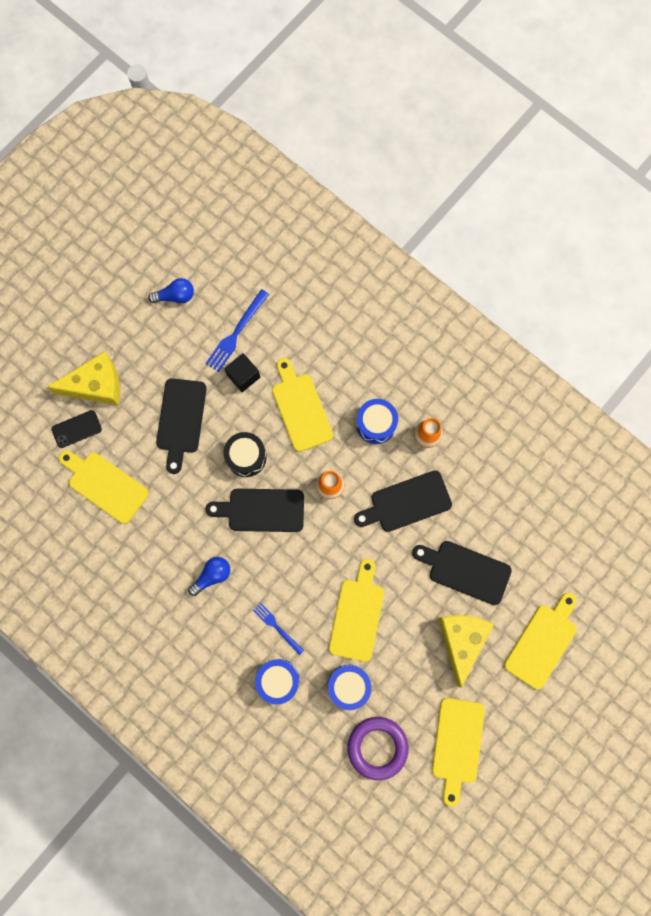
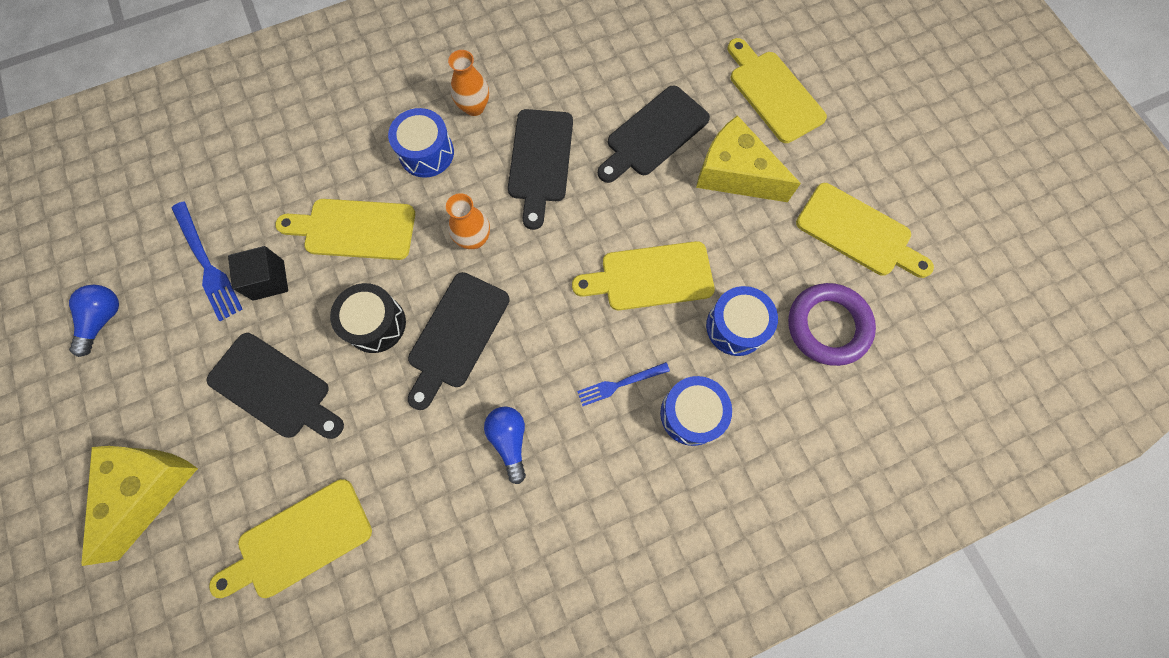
camera: 65 degrees left, 5 degrees down
(76, 429) = (192, 548): black phone -> none
(357, 615) = (650, 277): yellow cutting board -> yellow cutting board turned 45 degrees counterclockwise

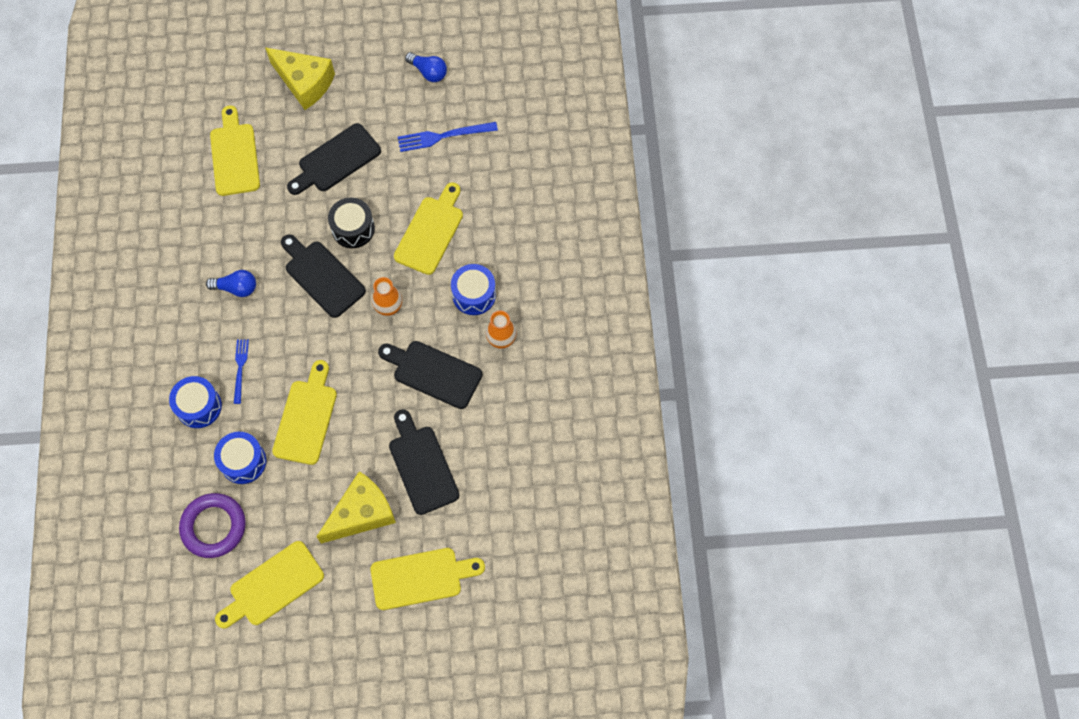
camera: 110 degrees right, 5 degrees down
(268, 280) = (415, 171): black cube -> none

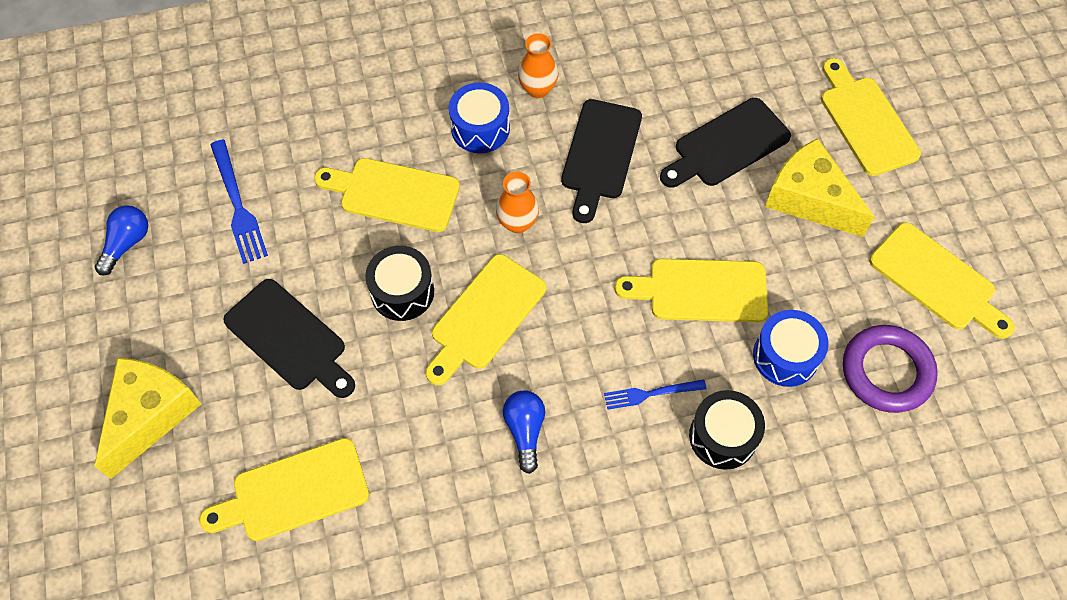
camera: 100 degrees left, 5 degrees down
(199, 406) = (723, 436): blue drum -> black drum
(322, 276) = (485, 316): black cutting board -> yellow cutting board

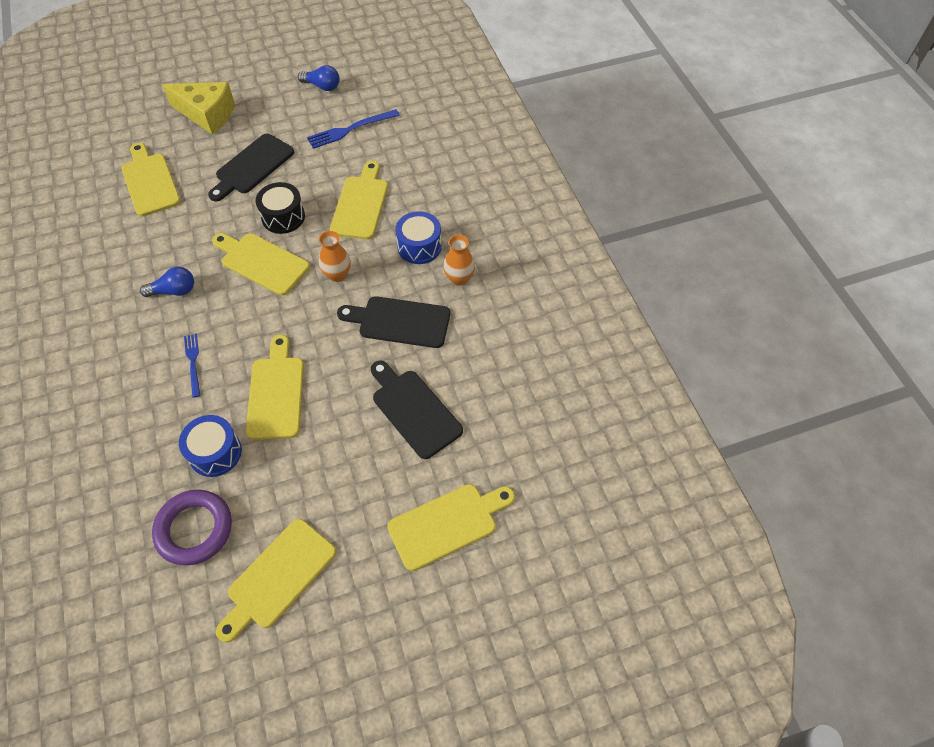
camera: 85 degrees right, 5 degrees down
(723, 436) = (154, 409): black drum -> none
(809, 199) = (362, 473): yellow cheese -> none

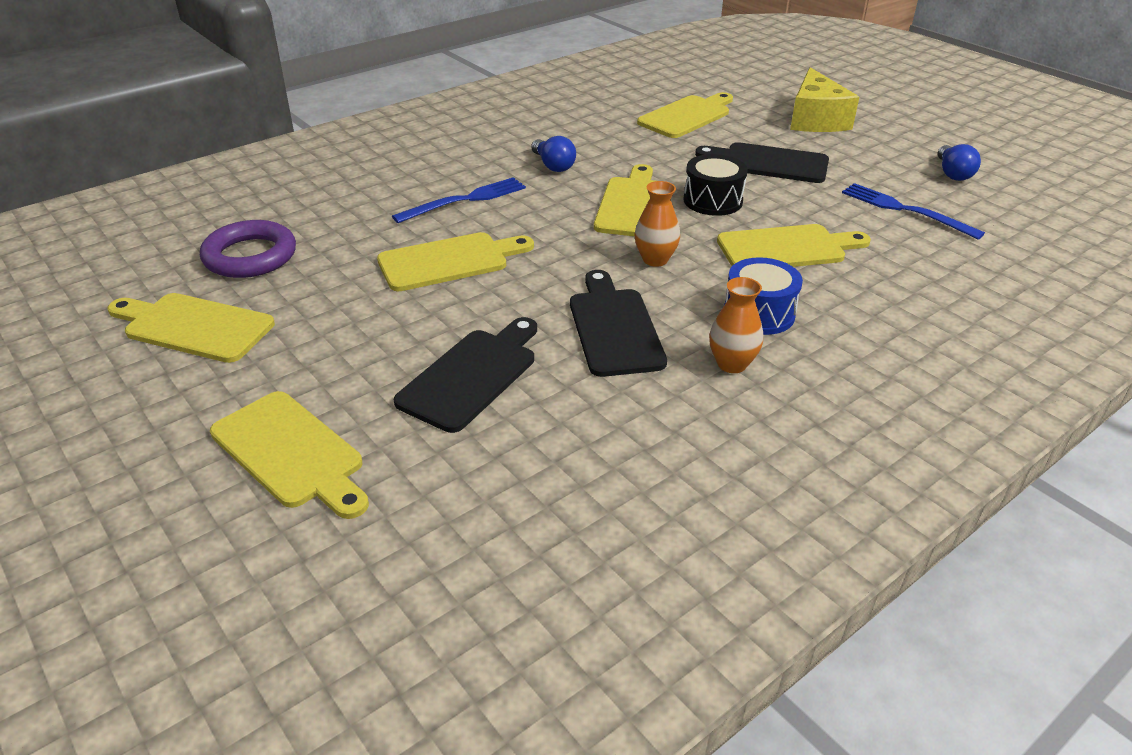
camera: 70 degrees right, 20 degrees down
(193, 363) = (464, 200): blue fork -> blue fork, size x1.56
(215, 452) = (352, 243): blue drum -> none

